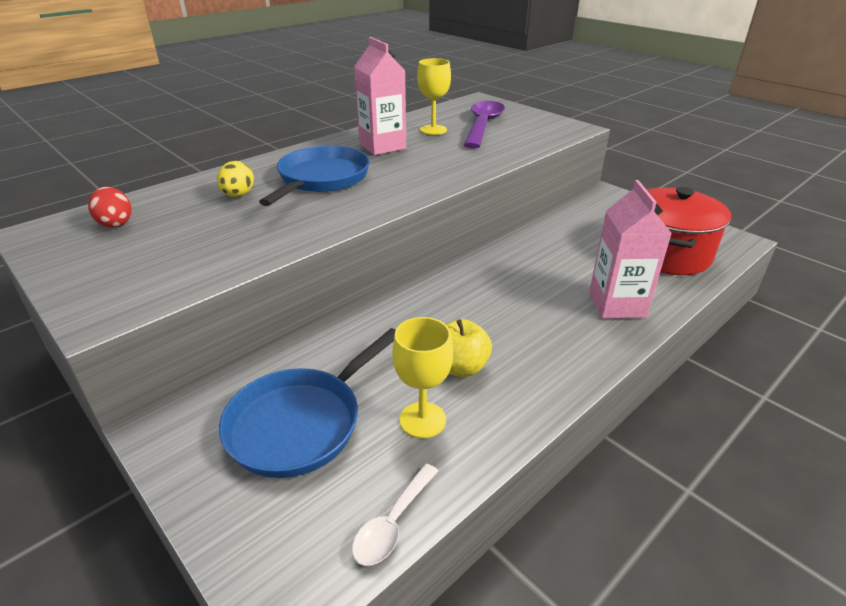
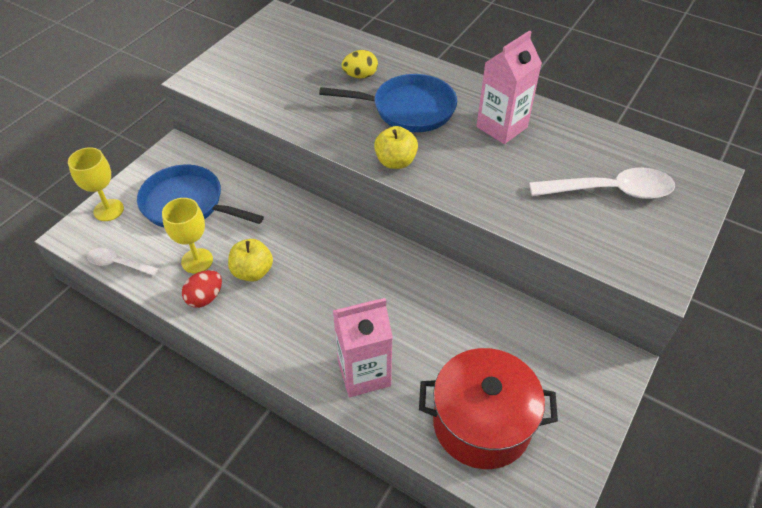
camera: 75 degrees right, 15 degrees up
(115, 223) = (299, 39): red egg -> red egg (205, 298)
(398, 195) = (395, 162): none -> yellow apple
(433, 130) = (569, 153): yellow goblet -> yellow goblet (108, 210)
(483, 125) = (610, 191): purple spoon -> white spoon

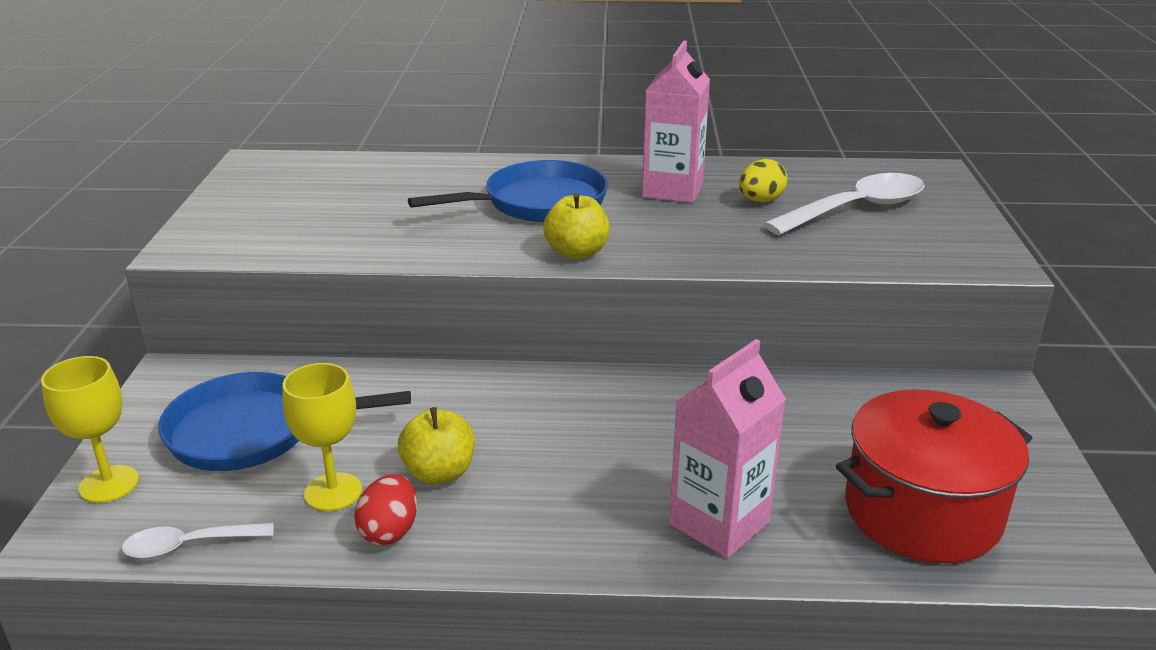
camera: 30 degrees left, 20 degrees down
(360, 76) = (438, 189): yellow egg -> yellow egg (760, 201)

